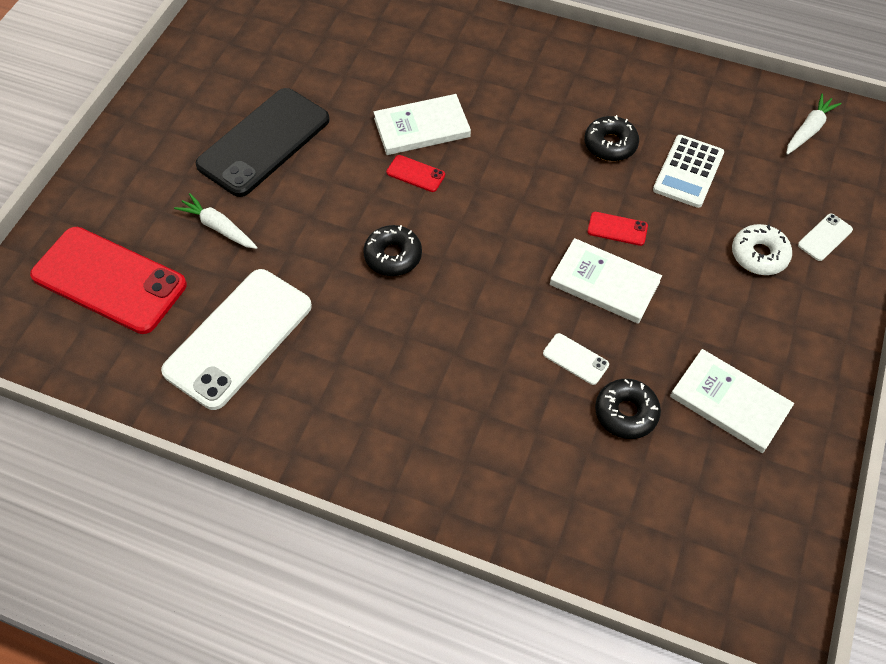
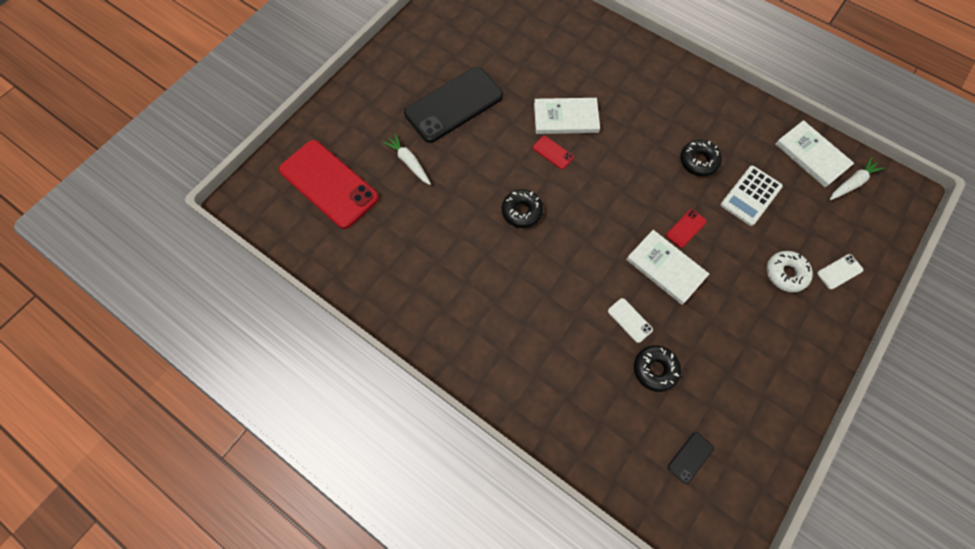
camera: 15 degrees right, 10 degrees up
(238, 338) = (403, 247): white phone -> none
(617, 229) = (686, 228): red phone -> red phone turned 75 degrees counterclockwise
(703, 512) = (690, 457): none -> black phone
(729, 403) = (731, 381): white book -> white book (811, 155)

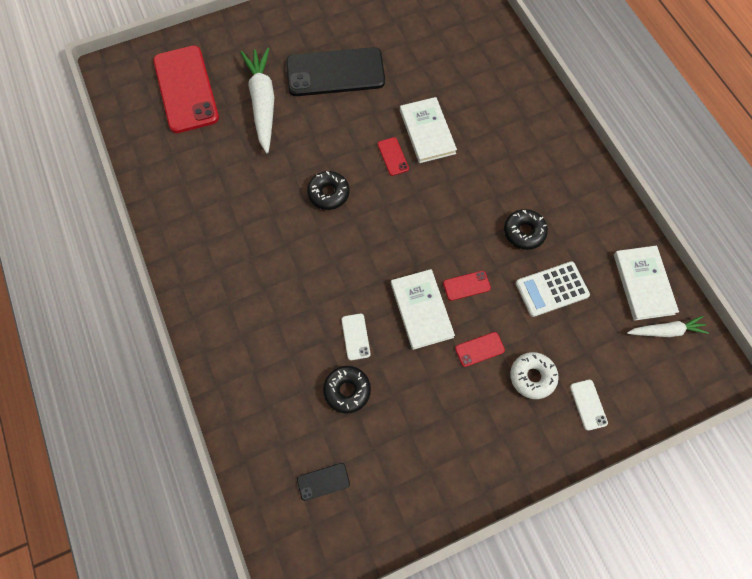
camera: 30 degrees right, 0 degrees up
(409, 162) = (263, 103): white carrot -> white carrot, size x1.79
(566, 118) = (427, 132): white book -> white book turned 45 degrees clockwise
(732, 274) = (479, 349): none -> red phone
(839, 272) = (588, 404): white phone -> white phone turned 75 degrees clockwise

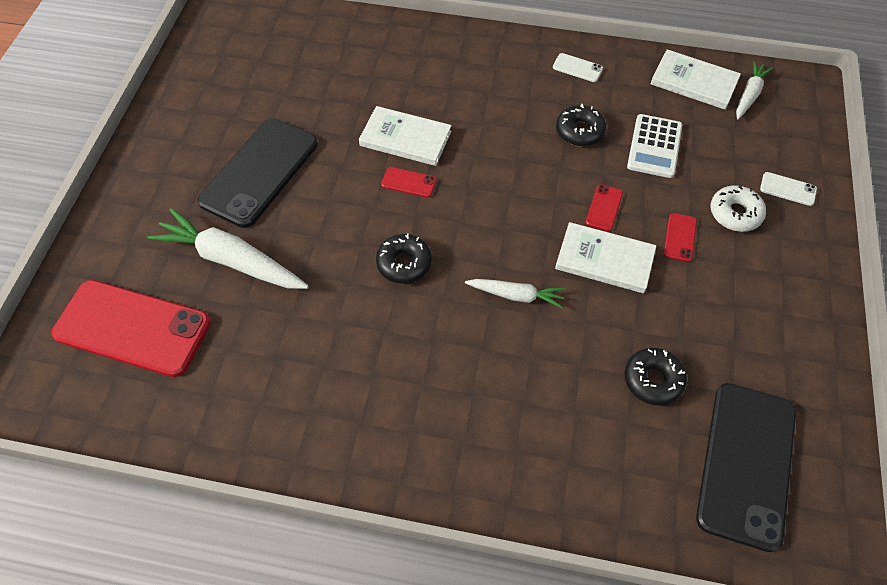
camera: 55 degrees left, 10 degrees down
(323, 481) = (746, 464): black phone -> black phone, size x2.47
(352, 272) = (516, 295): none -> white carrot
(355, 336) = (595, 336): white phone -> white phone (577, 68)

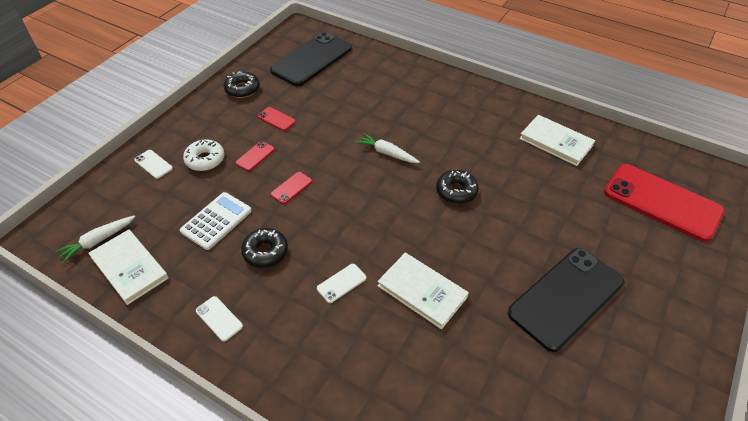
camera: 160 degrees left, 10 degrees down
(231, 260) = (590, 228): white carrot -> none
(408, 182) = (433, 249): red phone -> red phone (276, 119)
(487, 124) = (341, 283): none -> white phone
(604, 260) = (316, 157): white book -> white book (556, 142)
(653, 380) = (332, 97): black donut -> black donut (242, 89)

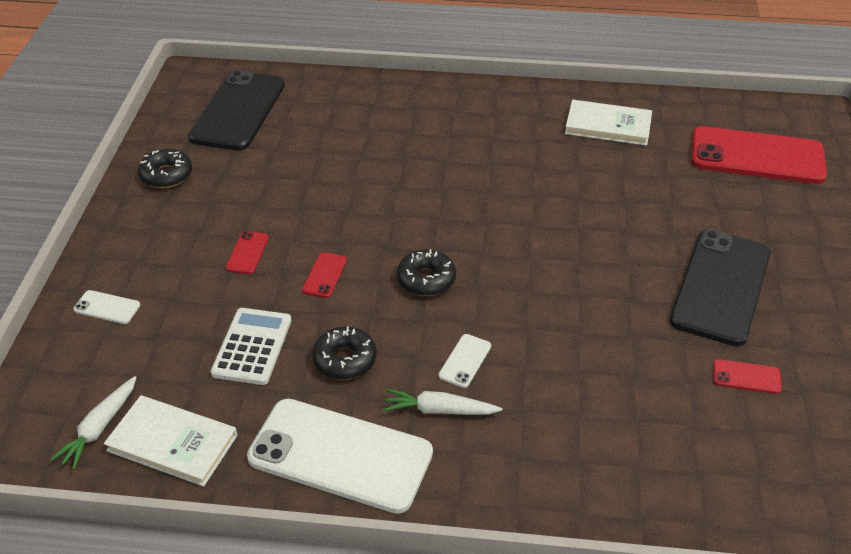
camera: 25 degrees left, 5 degrees down
(205, 160) = (179, 278): white donut -> none
(219, 318) = (340, 455): white phone -> white phone, size x2.47
(276, 119) = (243, 199): red phone -> red phone (746, 377)
(387, 153) = (418, 197): white carrot -> white carrot (439, 410)
(422, 291) = (564, 336): white book -> none
(456, 191) = (531, 215): black donut -> black donut (426, 279)

